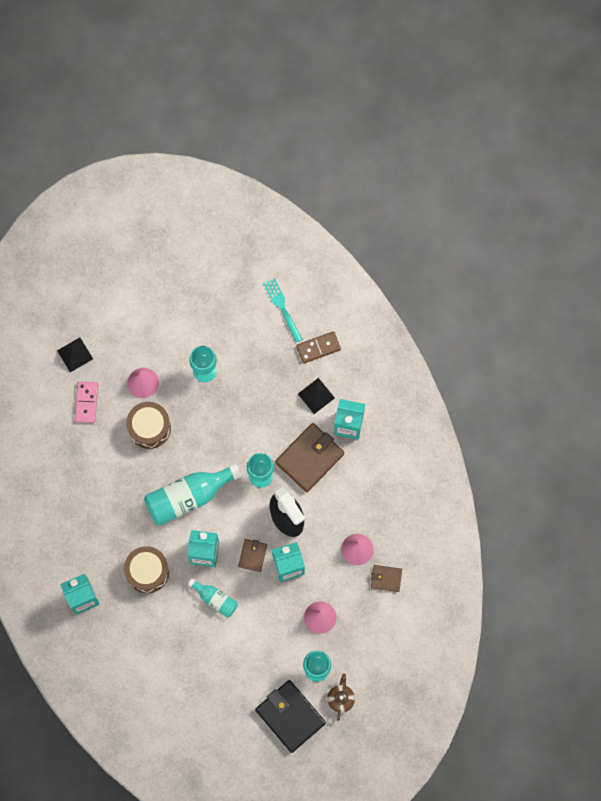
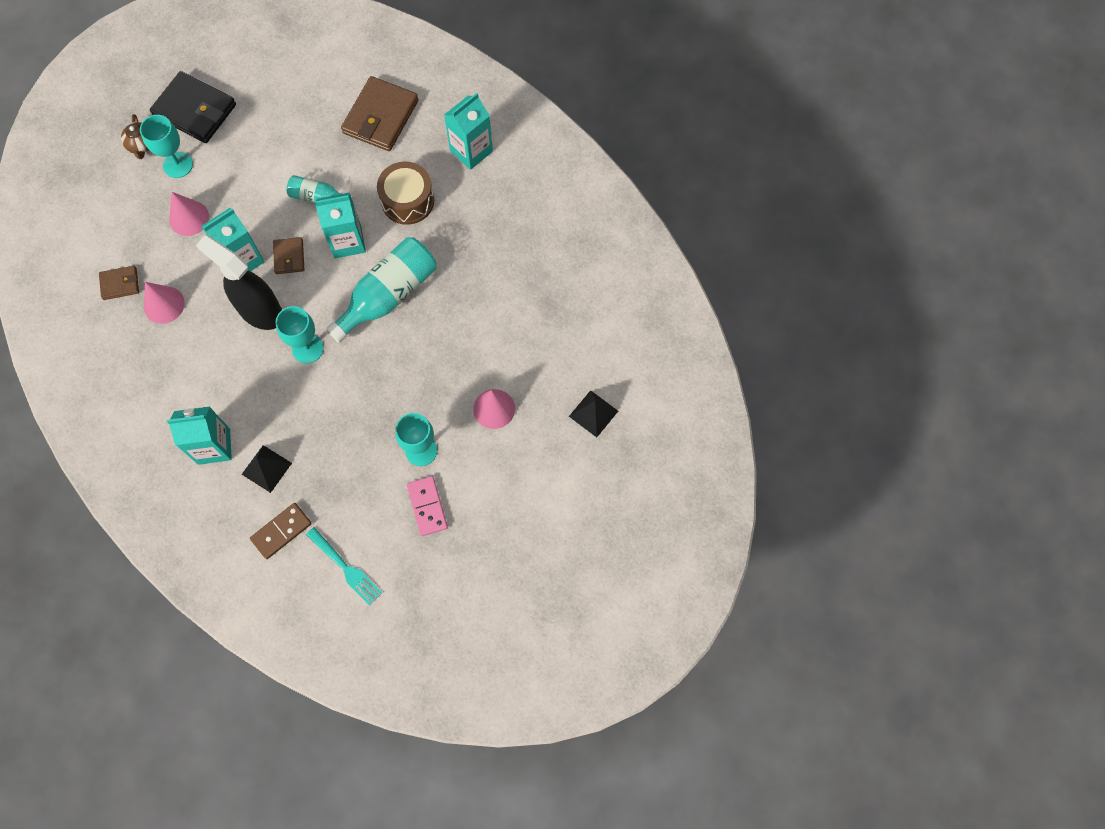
camera: 160 degrees right, 5 degrees down
(86, 402) = (555, 361): pink domino -> pink domino (427, 506)
(149, 428) = (465, 358): brown drum -> none
(309, 458) = (252, 389): brown wallet -> brown wallet (381, 117)

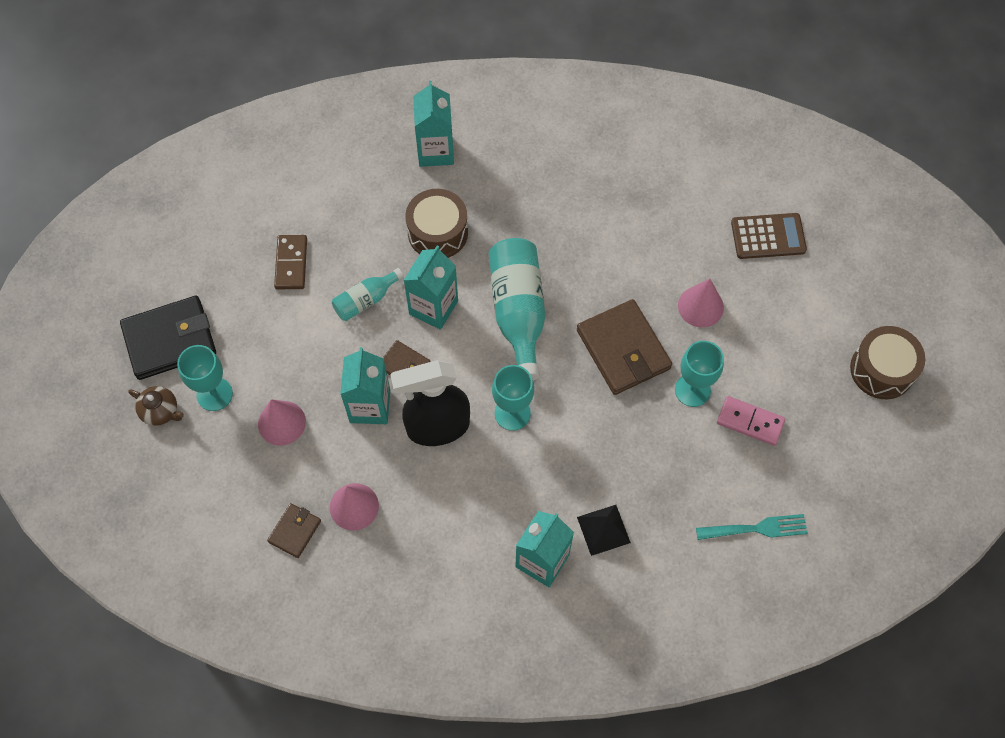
camera: 50 degrees left, 5 degrees down
(281, 531) = (676, 559): brown domino -> brown domino (291, 263)
(381, 117) = (332, 195): brown wallet -> brown wallet (623, 349)
(547, 569) = (882, 370): none -> brown drum
(593, 413) = (768, 236): black pyramid -> brown calculator

